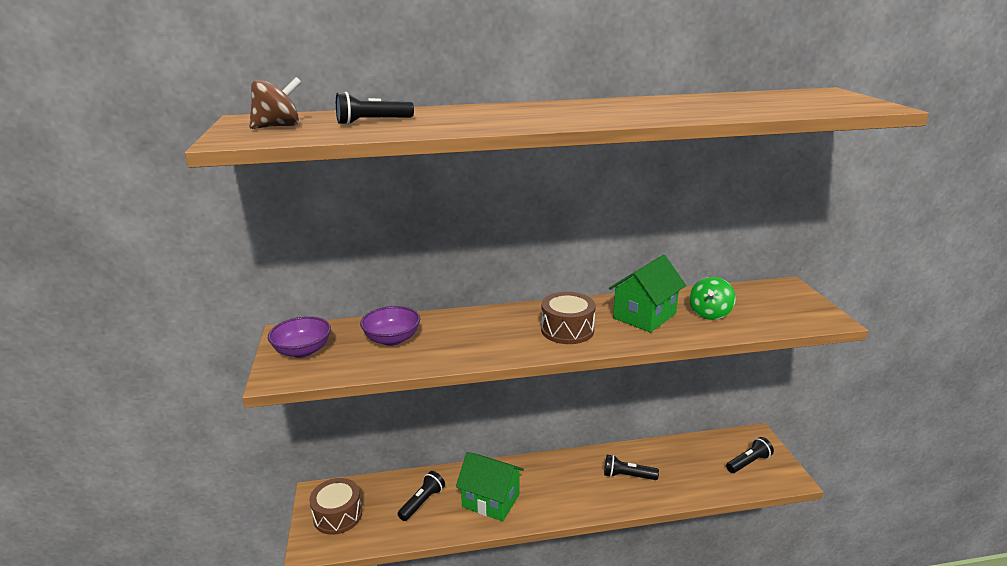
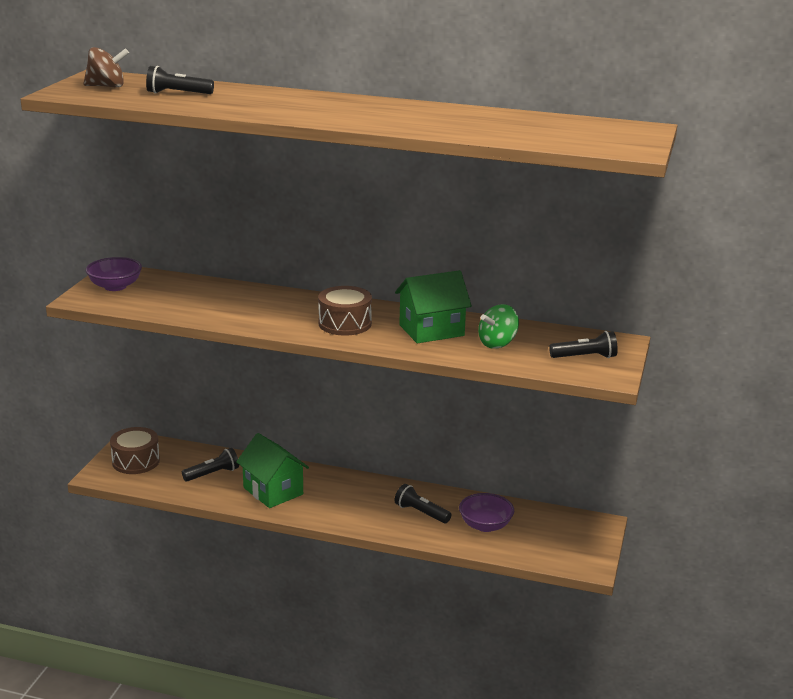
camera: 25 degrees right, 0 degrees up
(392, 339) = (191, 295): purple bowl -> purple bowl (485, 525)
(748, 462) = (561, 541): black flashlight -> black flashlight (585, 357)

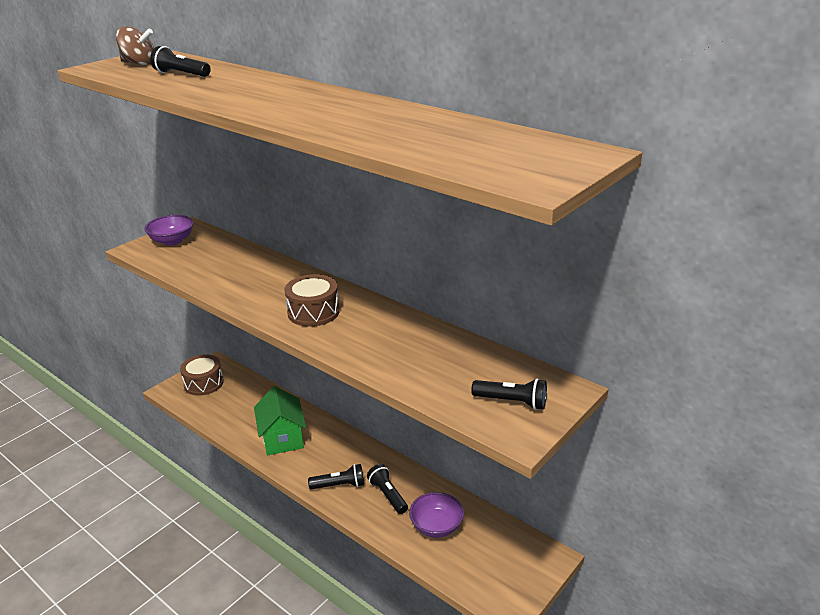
camera: 25 degrees right, 5 degrees up
(213, 474) = (249, 409): black flashlight -> black flashlight (339, 485)
(431, 330) = (384, 335): green house -> none
(497, 343) = (434, 364): green spinning top -> none

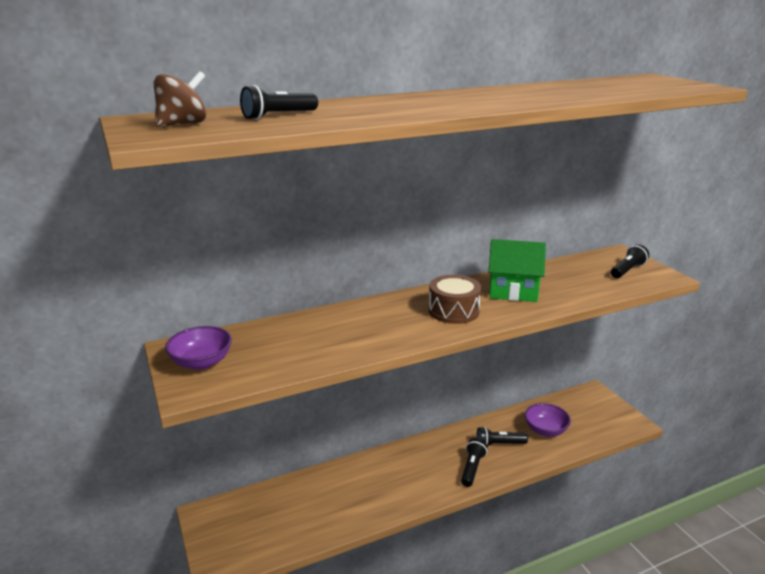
camera: 65 degrees left, 5 degrees down
(203, 383) = (233, 531): brown drum -> none
(282, 438) = (382, 489): green house -> green house (513, 291)

